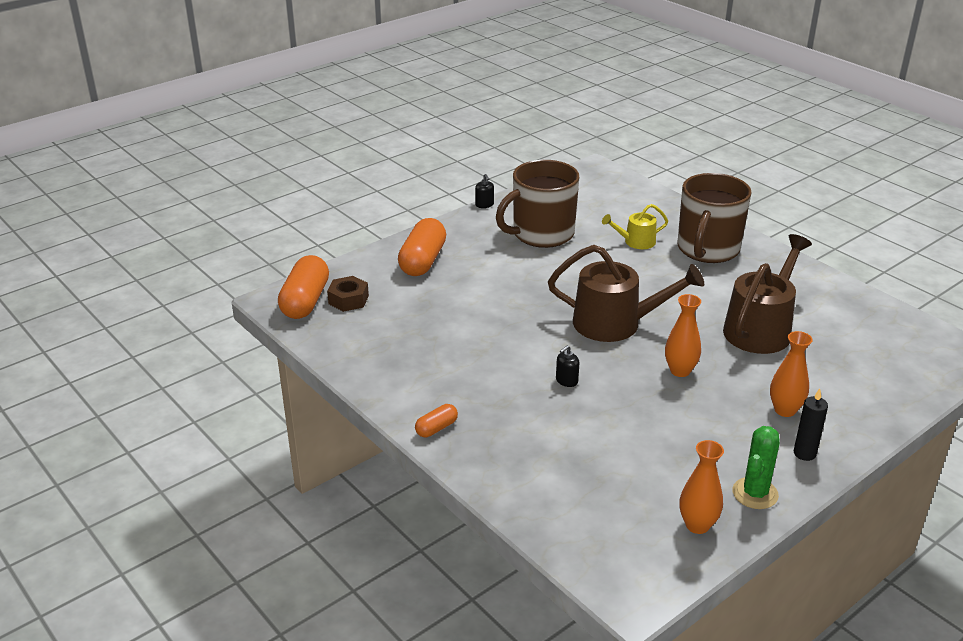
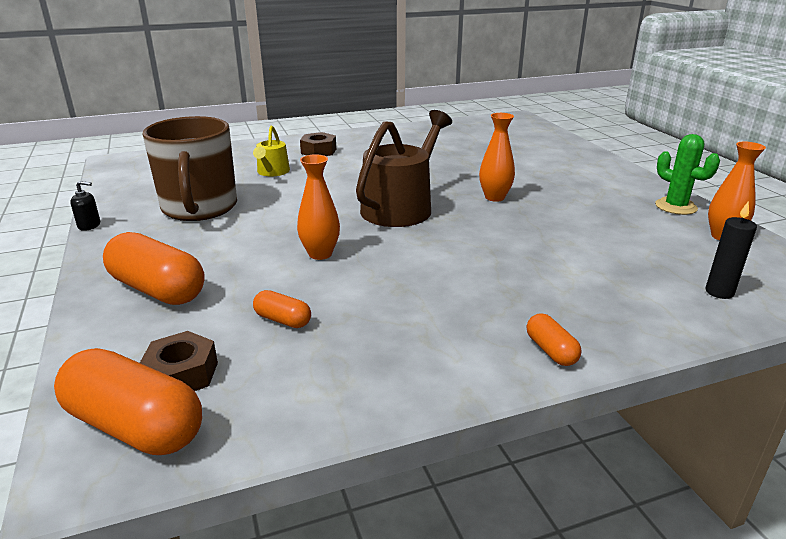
camera: 70 degrees left, 5 degrees down
(415, 315) = (283, 320): none -> orange capsule
(566, 381) = (486, 249): black soap dispenser -> none
(707, 249) = (318, 151): brown mug -> brown nut
(760, 329) = (451, 159): brown watering can -> none
(785, 410) = (565, 174): orange vase -> orange vase (320, 254)
(804, 453) = (623, 180): black candle -> black candle (719, 292)

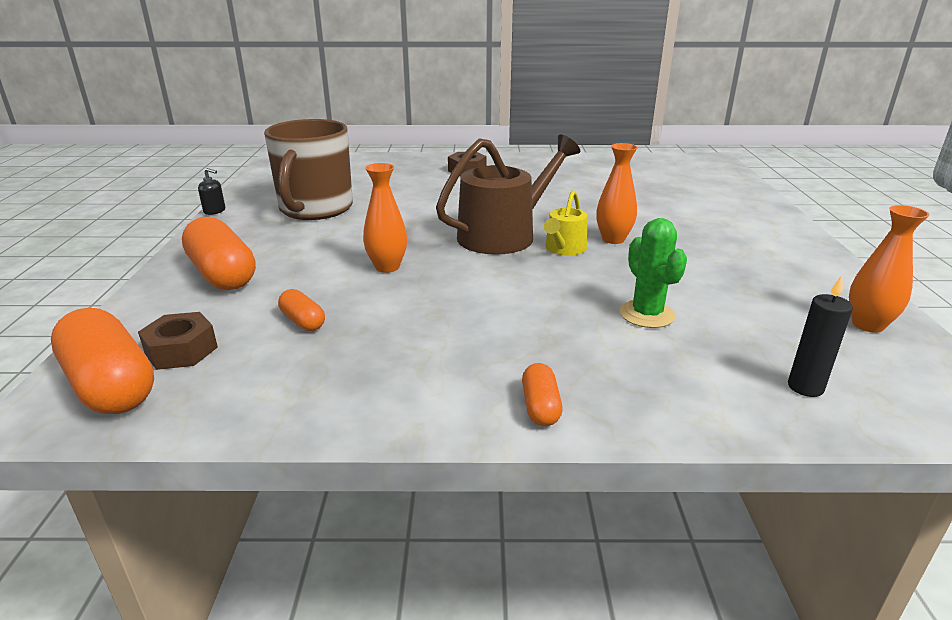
camera: 20 degrees right, 0 degrees up
(272, 172) = (406, 185): yellow watering can -> yellow watering can (564, 249)
(676, 207) = (831, 281): green cactus -> green cactus (647, 314)

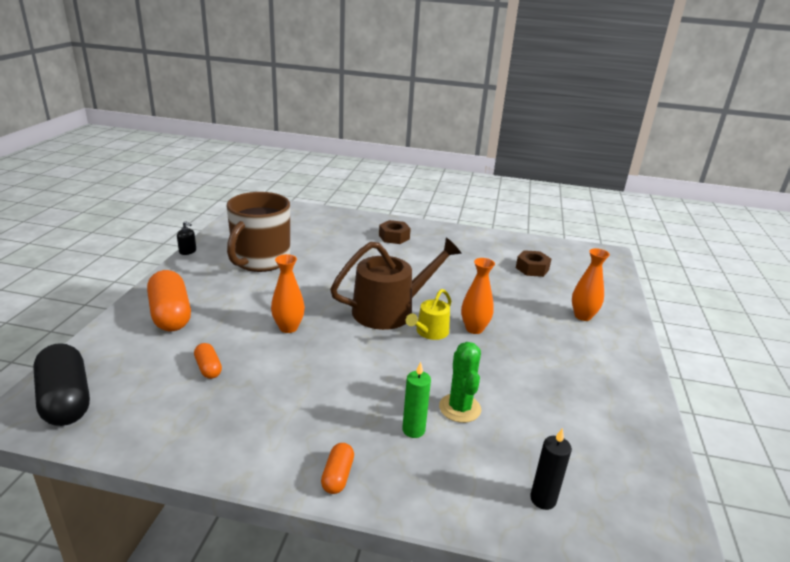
camera: 10 degrees right, 0 degrees up
(110, 385) = (65, 400): orange capsule -> black capsule
(181, 350) = (119, 379): brown nut -> brown nut (532, 269)
(605, 344) = (413, 430): none -> green candle
(867, 325) = (631, 451): orange vase -> orange vase (583, 316)

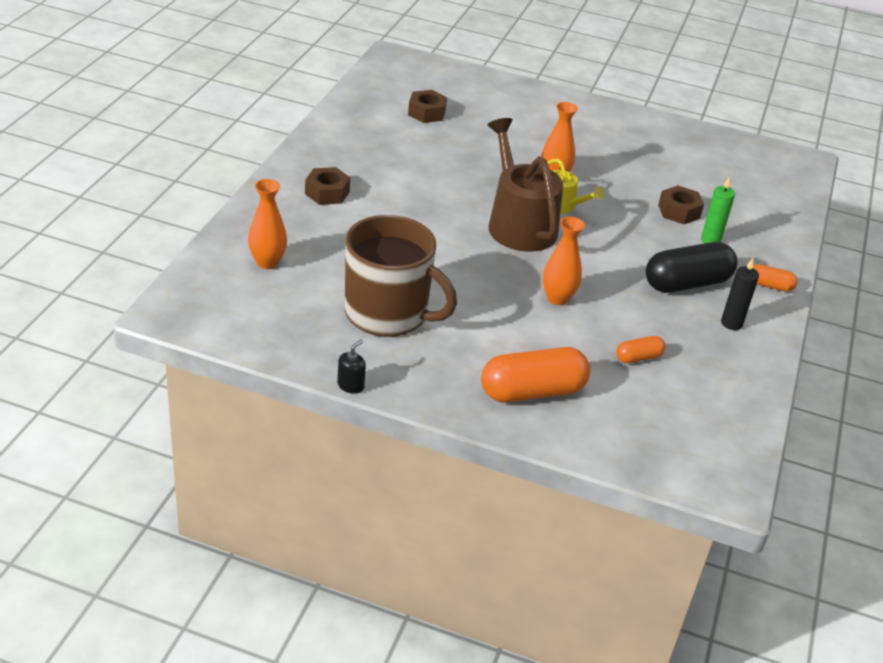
camera: 85 degrees left, 10 degrees up
(65, 400) = (704, 458): black capsule -> black capsule (687, 283)
(460, 408) = (679, 211): green cactus -> brown nut
(543, 499) = (771, 196): black candle -> black candle (731, 323)
(583, 316) = (528, 111): orange vase -> orange vase (267, 262)

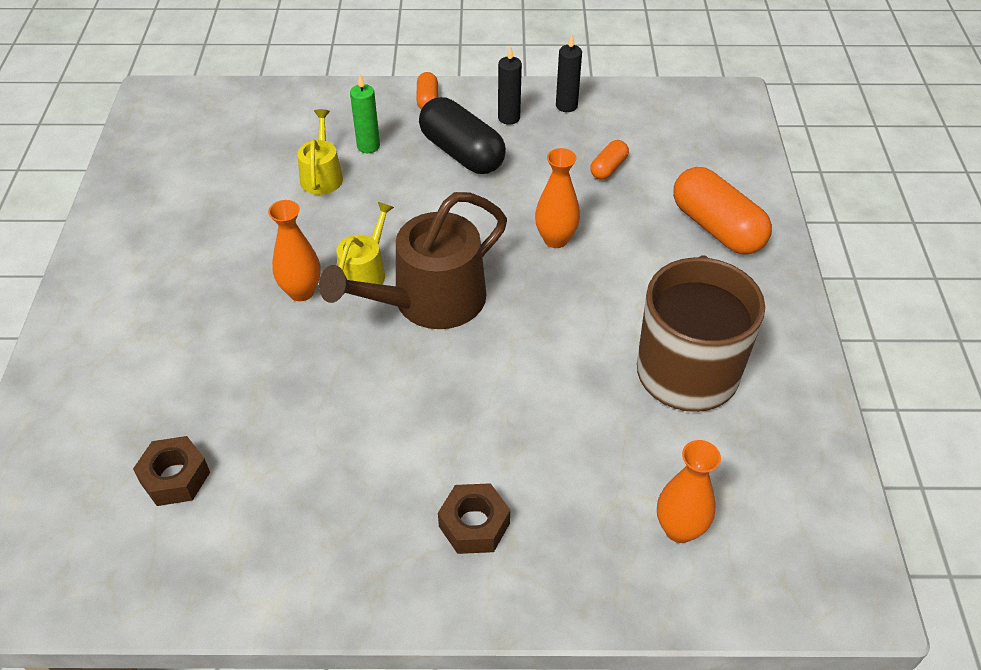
camera: 105 degrees left, 10 degrees up
(350, 385) = (824, 364): black soap dispenser -> none
(638, 357) = (608, 168): orange capsule -> orange capsule turned 75 degrees clockwise
(679, 211) = (322, 176): brown nut -> yellow watering can
(742, 364) = (566, 106): none -> black candle

